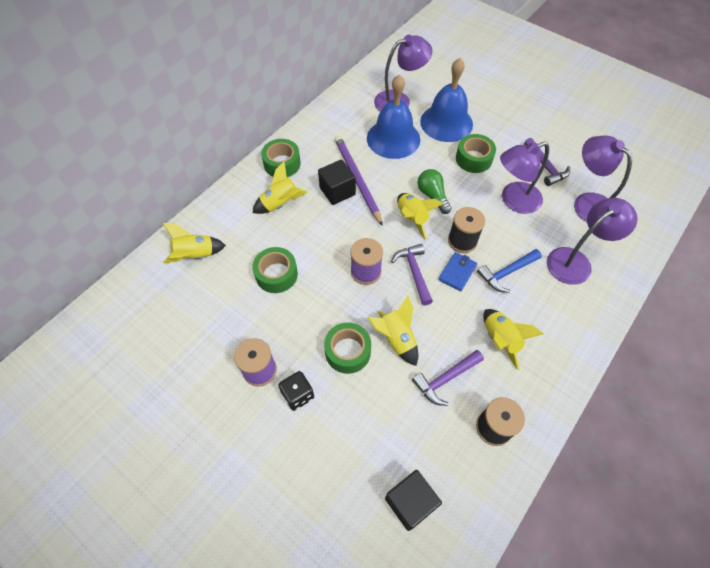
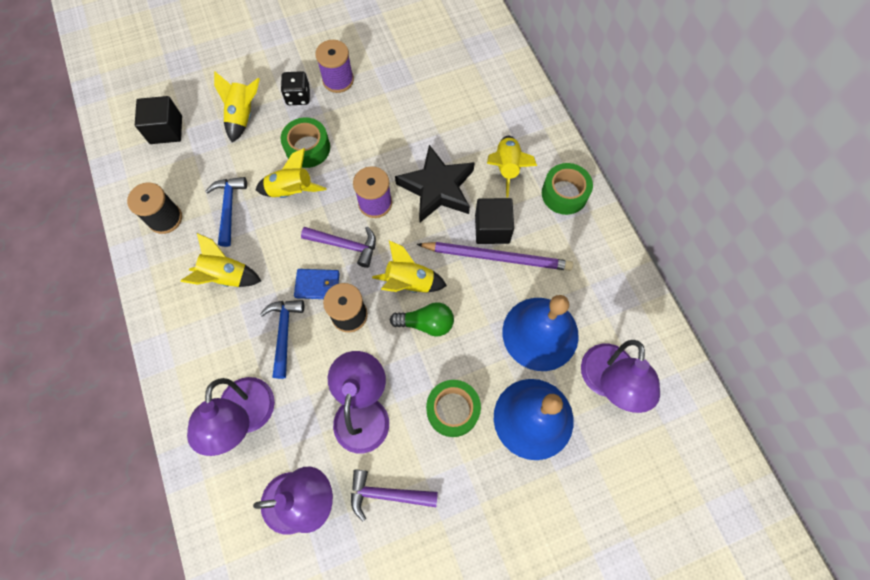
camera: 120 degrees right, 10 degrees up
(195, 255) = (485, 76): yellow rocket -> yellow rocket (243, 116)
(276, 274) = (422, 129): green tape -> none
(326, 238) = (437, 188): none -> black star
(445, 379) = (229, 208): purple hammer -> blue hammer
(457, 272) = (317, 285): blue wallet -> blue wallet turned 60 degrees counterclockwise

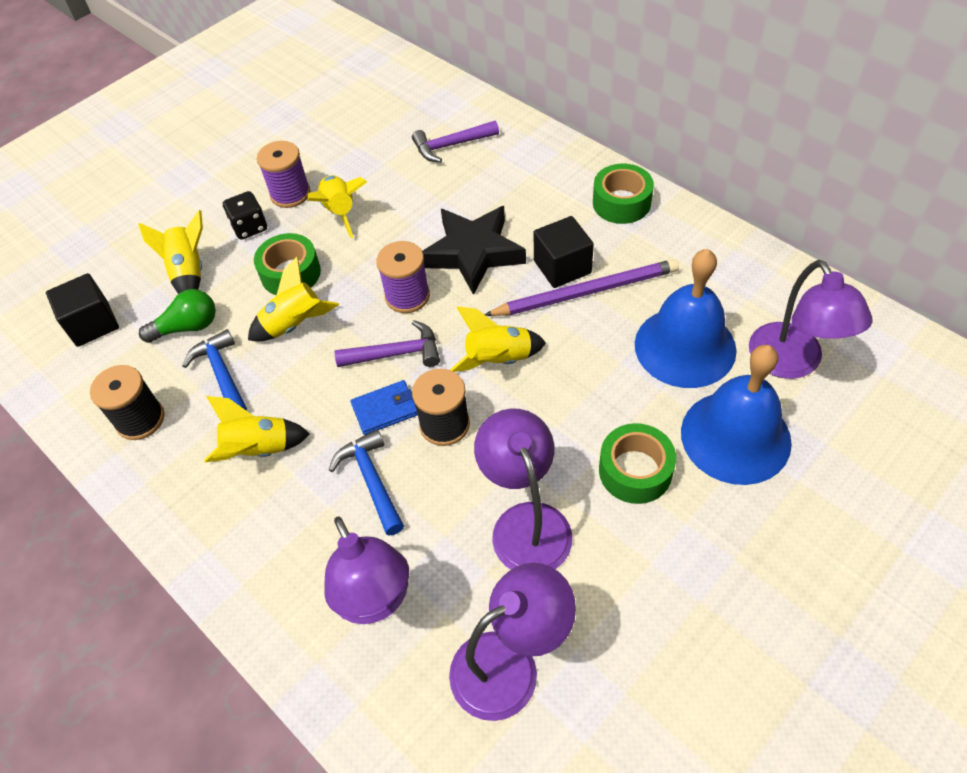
camera: 20 degrees left, 15 degrees down
(386, 494) = (613, 604): purple hammer -> purple hammer (451, 146)
(426, 323) = (545, 393): green light bulb -> green light bulb (187, 327)
(507, 168) = (541, 203): yellow rocket -> yellow rocket (340, 212)

